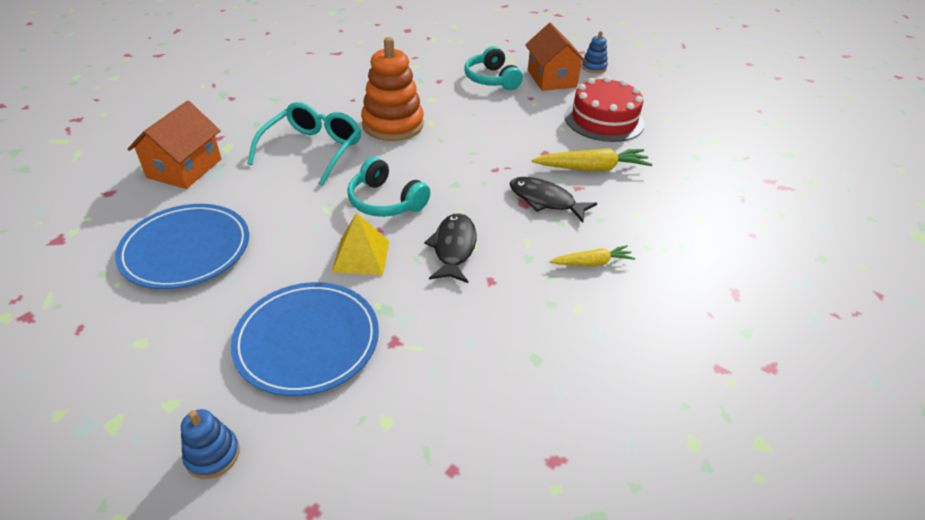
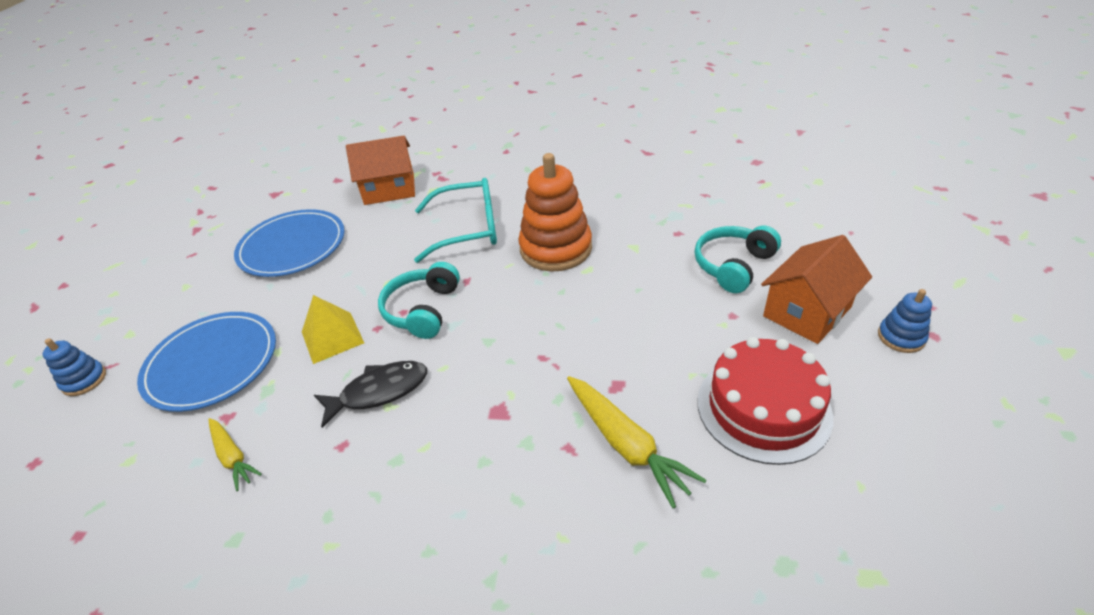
camera: 65 degrees right, 0 degrees up
(545, 200) = (516, 428): black fish -> none
(592, 263) = (421, 526): yellow carrot -> yellow carrot (233, 457)

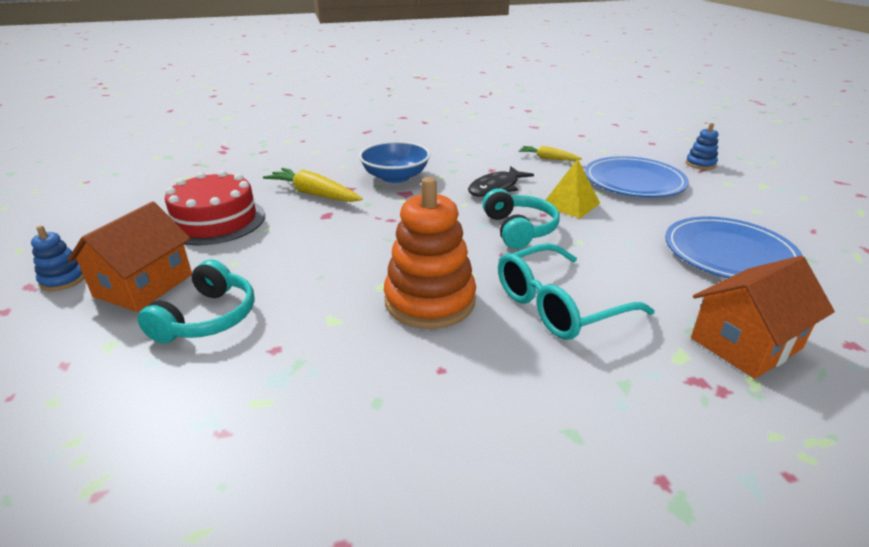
camera: 155 degrees right, 10 degrees down
(491, 464) = (395, 177): none -> blue bowl

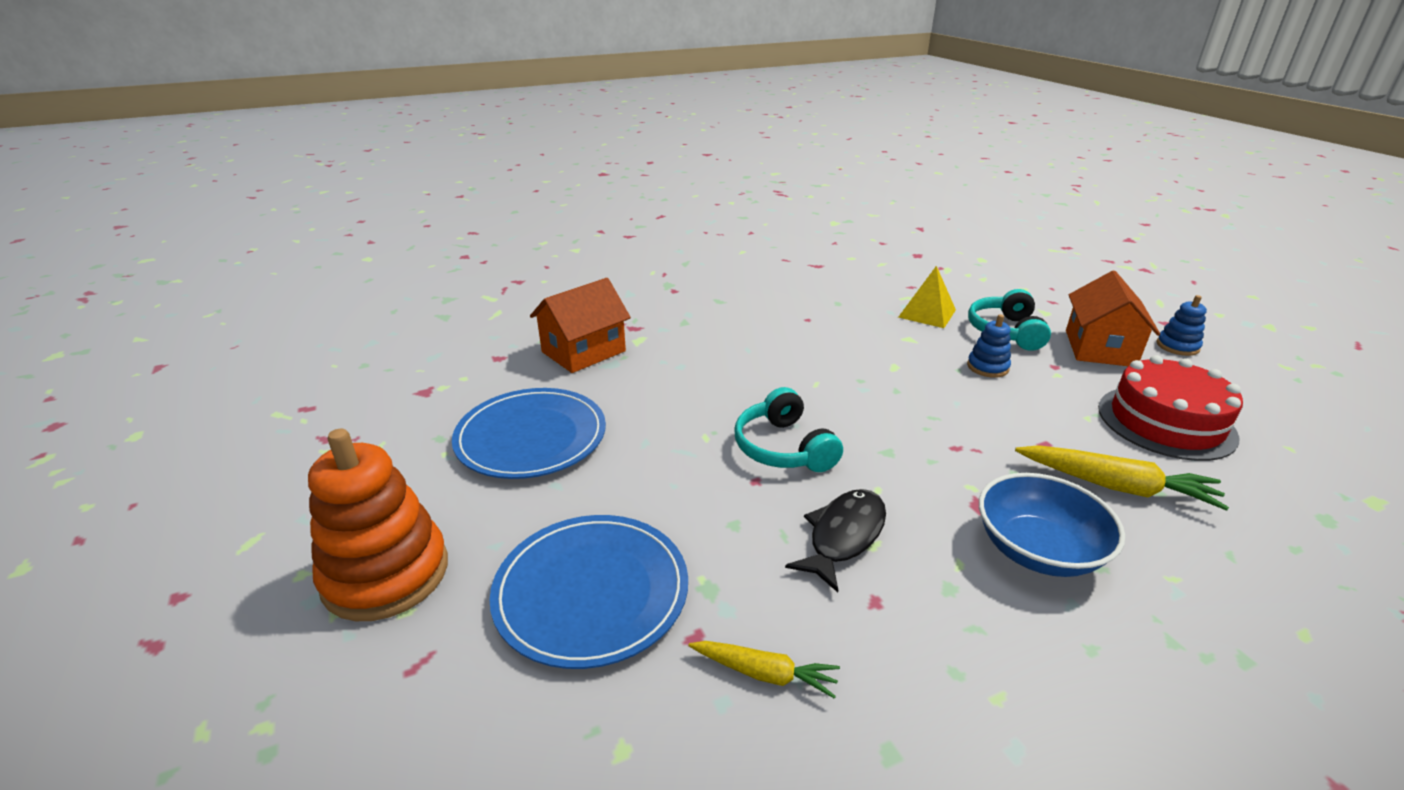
camera: 170 degrees right, 0 degrees up
(430, 301) = (842, 358): orange stacking toy -> orange stacking toy (386, 574)
(558, 305) = (729, 365): turquoise glasses -> none
(570, 204) = (715, 507): yellow pyramid -> yellow pyramid (927, 313)
(700, 164) = (403, 694): blue stacking toy -> blue stacking toy (987, 367)

